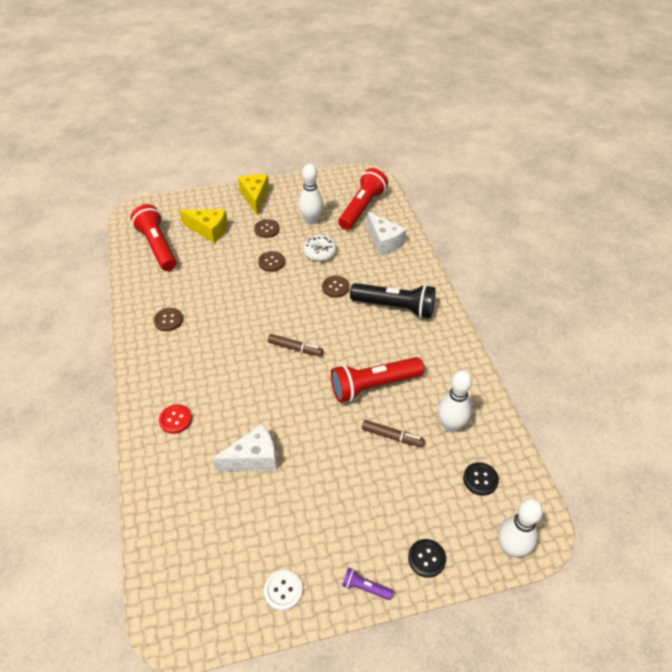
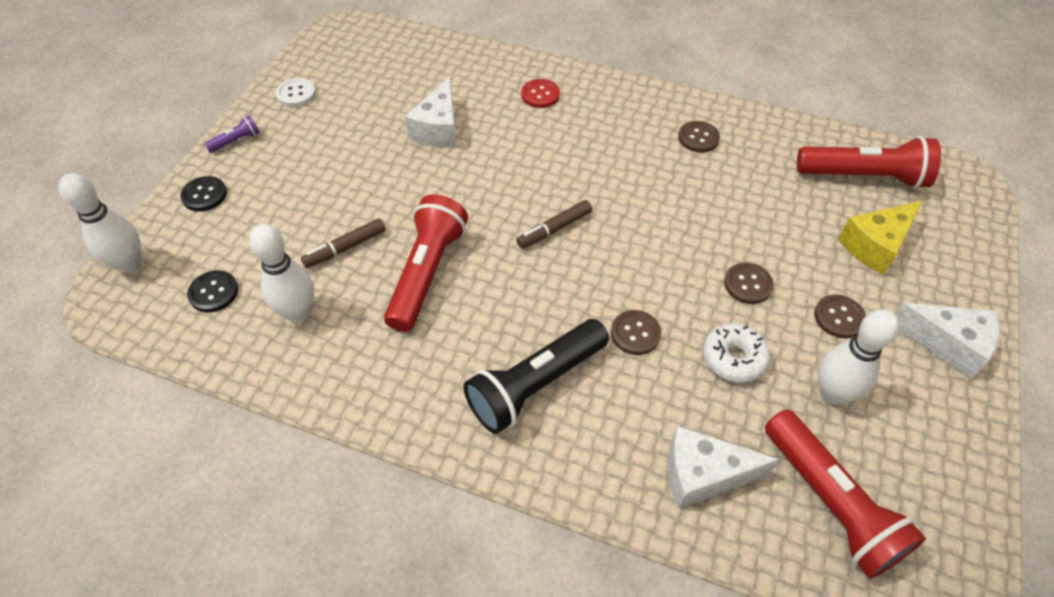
camera: 125 degrees right, 5 degrees up
(255, 197) = (947, 344): yellow cheese -> white cheese

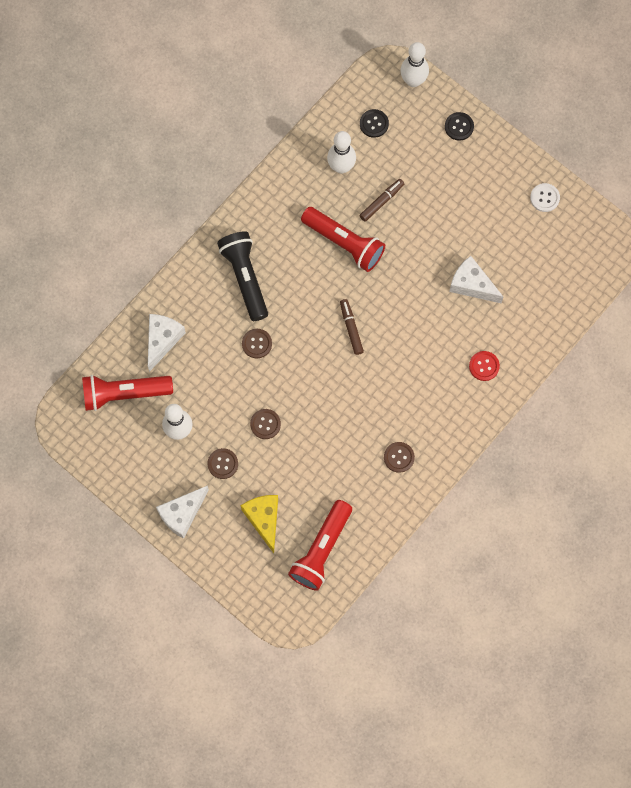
camera: 110 degrees right, 20 degrees up
(236, 141) = (505, 152): purple flashlight -> none
(345, 248) = (381, 201): brown marker -> brown marker turned 60 degrees clockwise
(733, 358) = (220, 389): white donut -> none

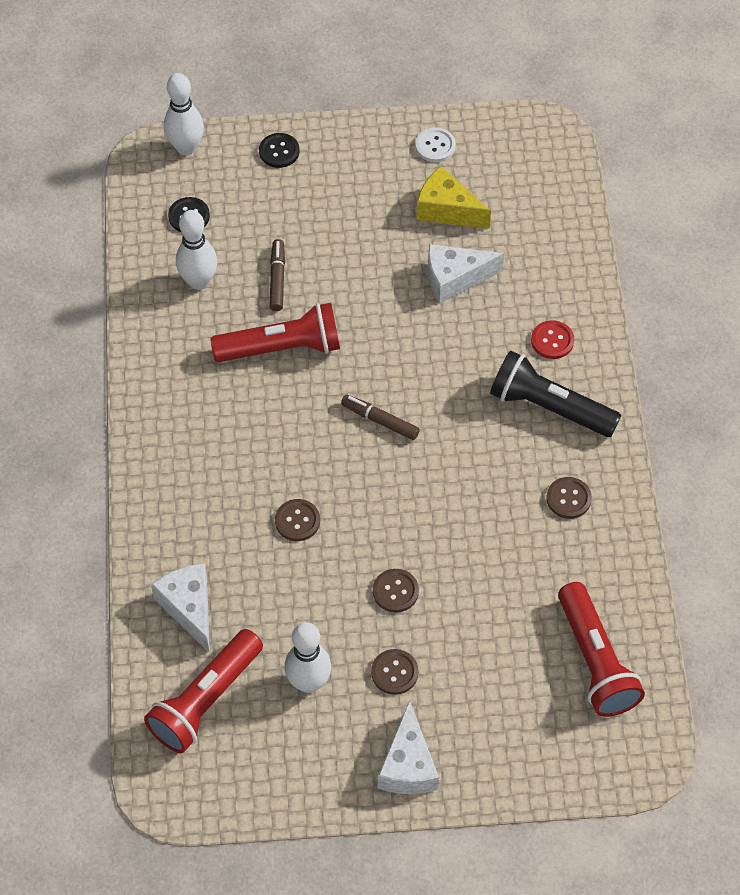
camera: 45 degrees left, 15 degrees down
(245, 278) = (213, 468): black flashlight -> black flashlight (549, 407)
(264, 519) = (501, 687): yellow cheese -> yellow cheese (447, 210)

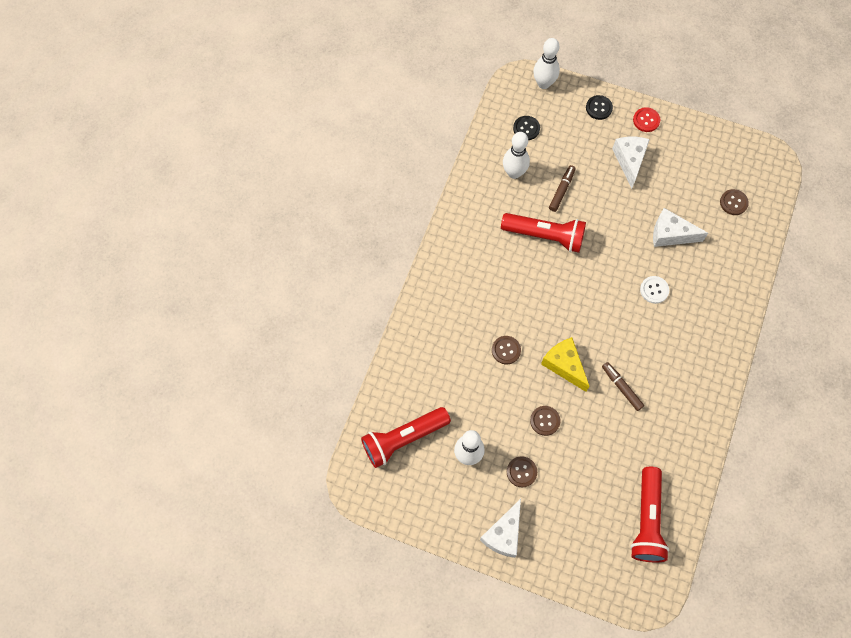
camera: 25 degrees right, 10 degrees up
(189, 608) = (419, 377): white cheese -> white cheese (629, 161)
(380, 420) = (583, 307): brown marker -> brown marker (621, 387)
(435, 146) = (697, 142): white button -> white button (654, 290)
(447, 210) = (685, 187): yellow cheese -> yellow cheese (564, 365)
(549, 407) = (692, 343): black flashlight -> none
(552, 341) = (713, 300): red button -> red button (646, 120)
(568, 498) = (677, 408): brown button -> brown button (733, 202)

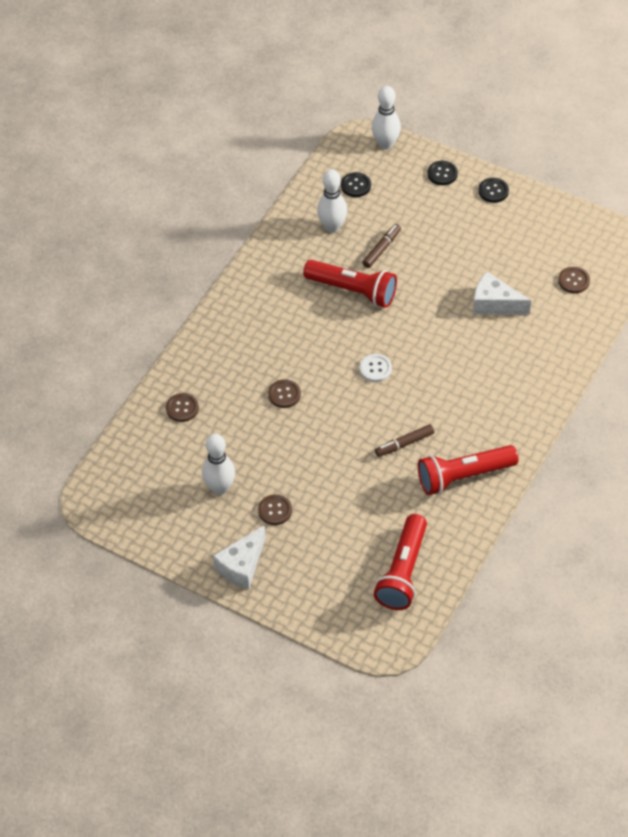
camera: 10 degrees right, 15 degrees down
(403, 439) = (153, 465): red flashlight -> red flashlight (463, 476)
(545, 421) = (312, 465): brown button -> brown button (182, 408)
(564, 365) = (345, 416): yellow cheese -> none
(621, 387) = (404, 444): brown marker -> brown marker turned 90 degrees counterclockwise
(629, 161) = (465, 228): white cheese -> none
(646, 120) = (493, 191): red button -> black button
(654, 290) = (463, 355): white button -> white button (375, 369)

